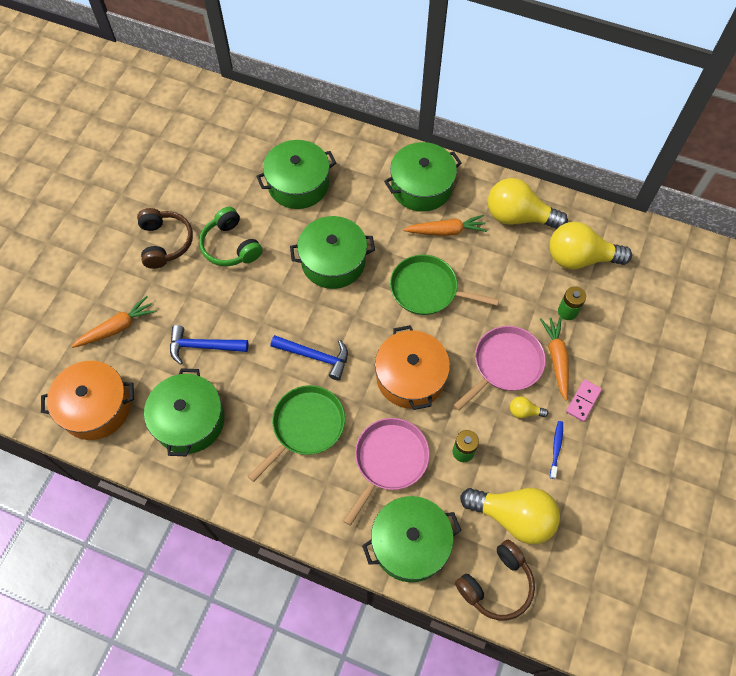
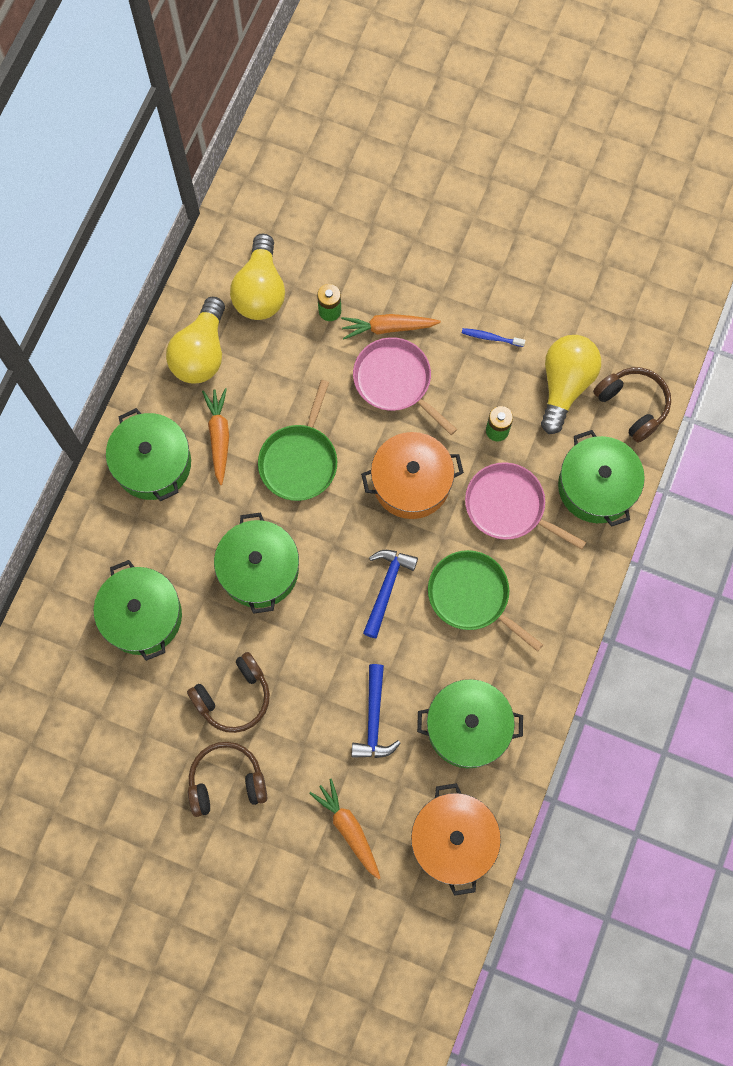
camera: 90 degrees left, 10 degrees up
(230, 246) = (234, 697): green headphones -> brown headphones
(524, 411) = (450, 366): yellow light bulb -> none
(583, 401) = (437, 306): pink domino -> none

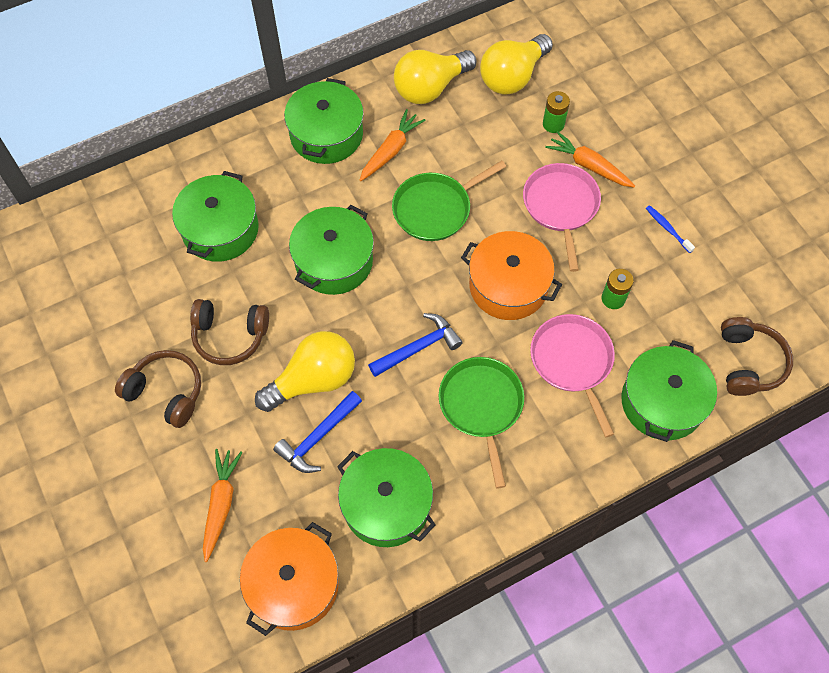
camera: 40 degrees right, 10 degrees down
(564, 385) = (701, 306): yellow light bulb -> yellow light bulb (313, 380)

